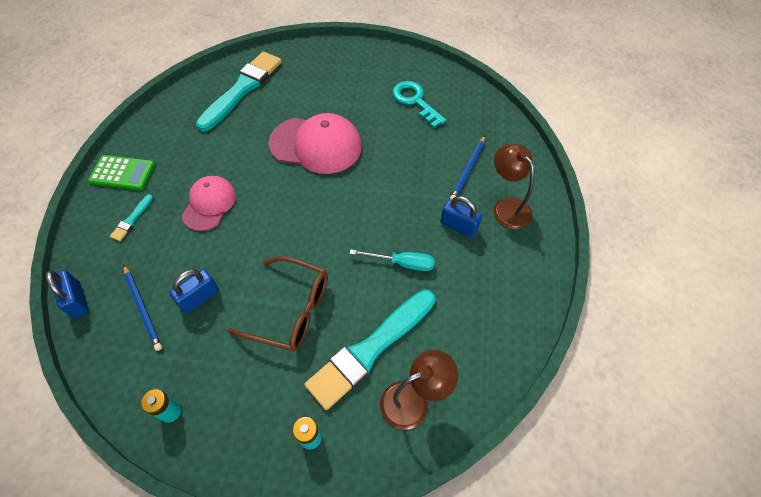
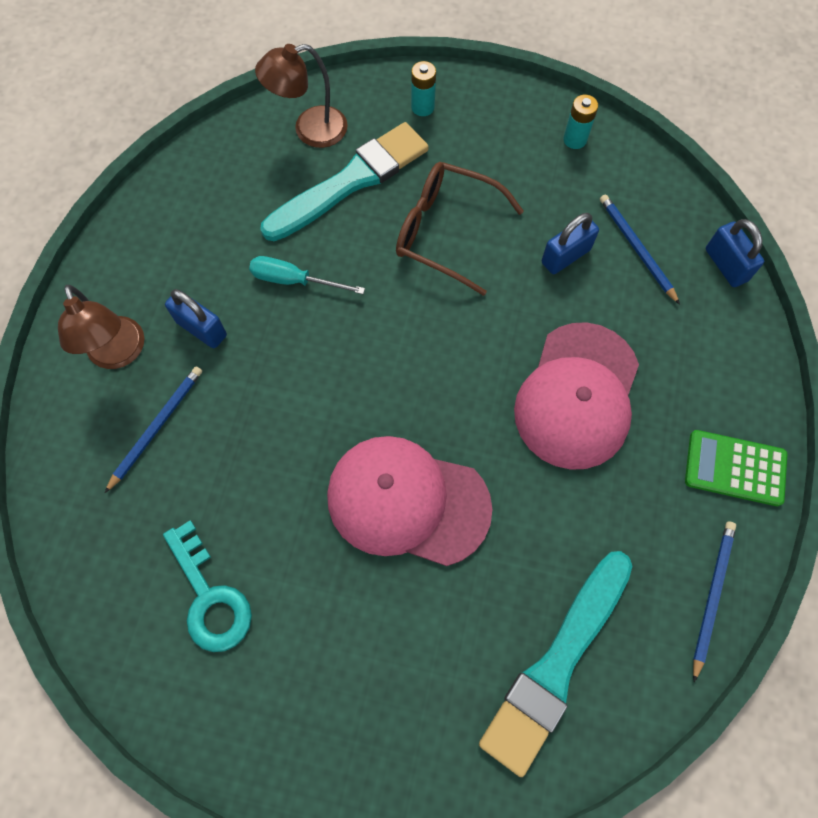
camera: 175 degrees left, 10 degrees up
(132, 219) = (691, 378): turquoise brush -> none
(157, 118) = (712, 596): none -> blue pencil
(209, 204) = (577, 396): pink cap -> pink cap, size x1.58

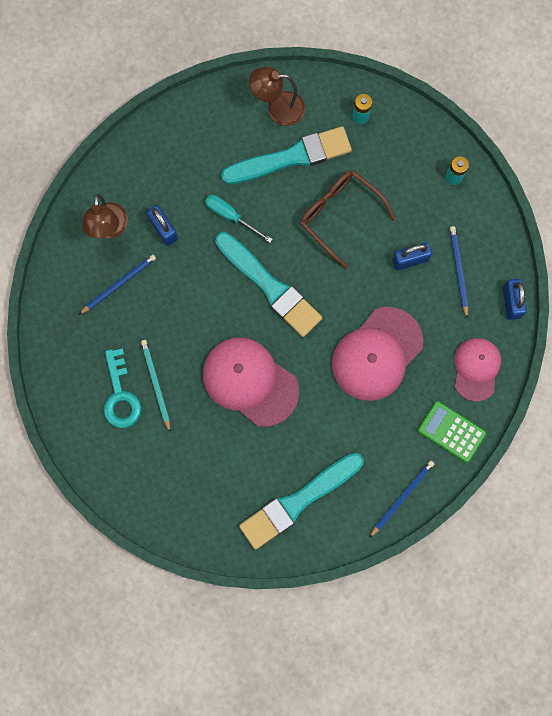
camera: 20 degrees right, 10 degrees up
(262, 558) = (156, 384): none -> turquoise pencil
(385, 355) = (270, 286): none -> turquoise brush
(724, 367) = (476, 369): none -> pink cap

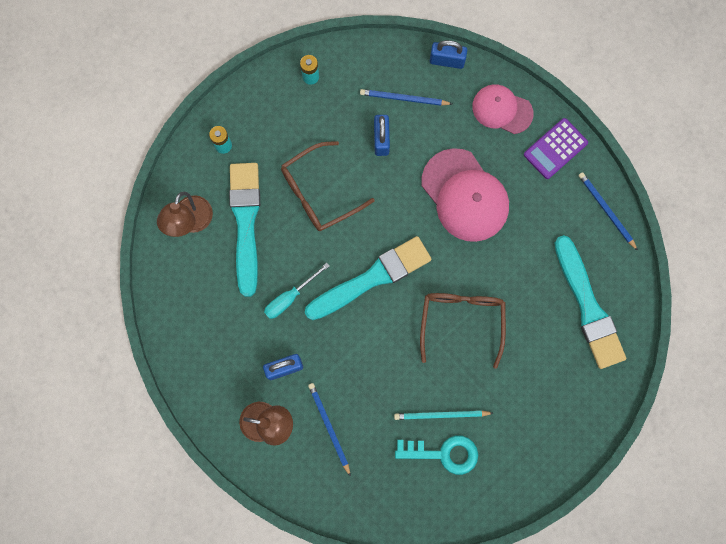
camera: 75 degrees left, 0 degrees up
(250, 381) = (461, 322): pink cap -> brown glasses
(451, 432) = (555, 149): green calculator -> purple calculator

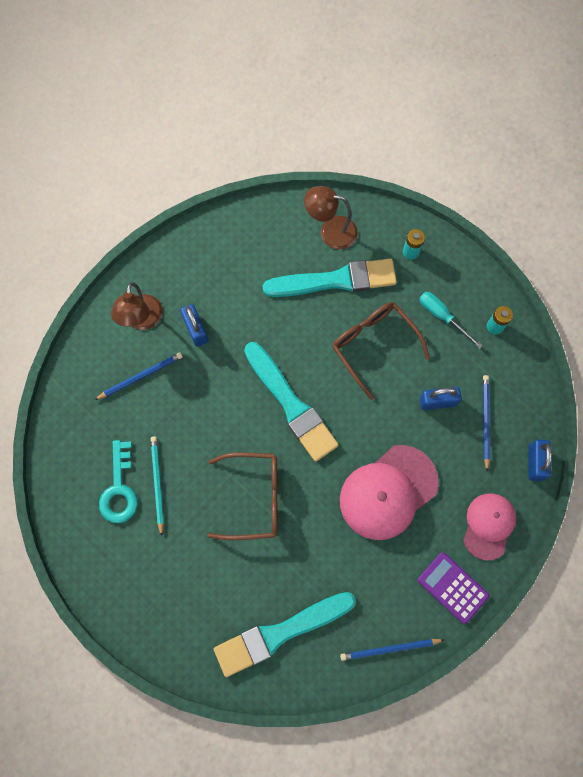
camera: 85 degrees right, 5 degrees down
(290, 297) = (265, 328): turquoise screwdriver -> turquoise screwdriver (442, 316)
(606, 210) = (389, 649): blue pencil -> blue pencil turned 150 degrees counterclockwise

